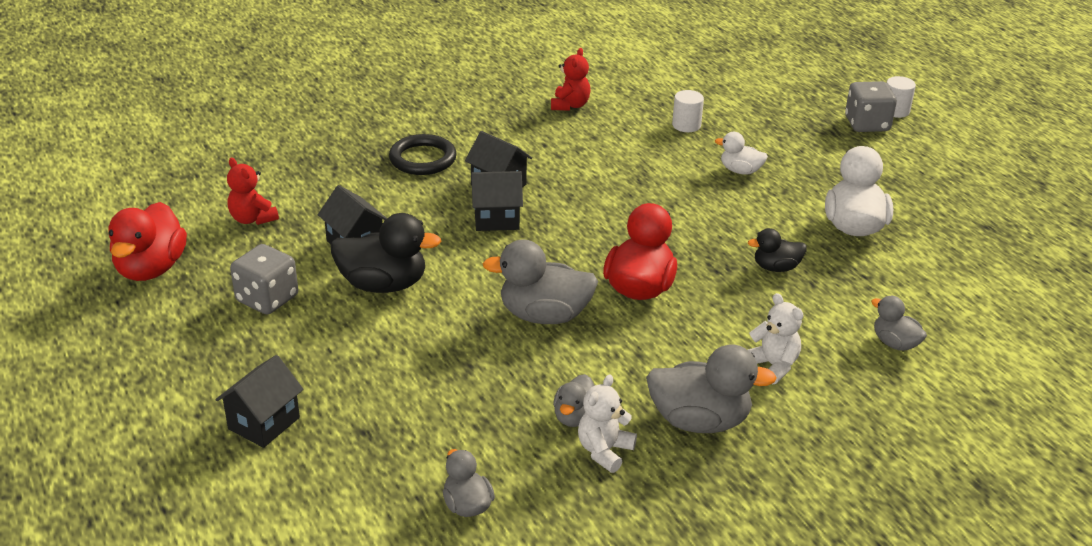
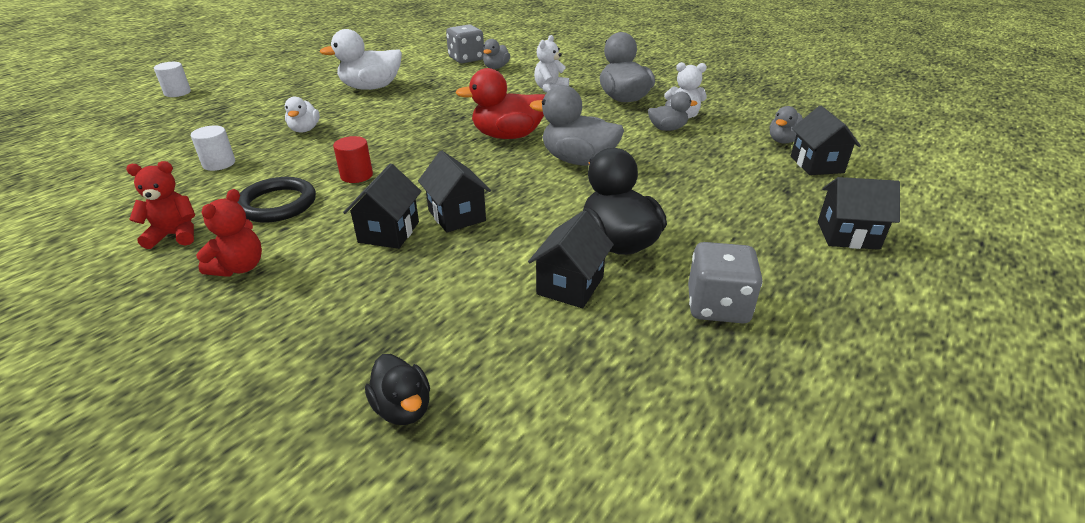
camera: 115 degrees left, 0 degrees up
(151, 269) = (787, 445): red duck -> none
(252, 219) = (592, 398): red teddy bear -> red teddy bear (239, 267)
(390, 495) = (816, 164): none -> black house
(422, 159) = (352, 303): black ring -> black ring (277, 204)
(544, 315) = (578, 160): grey duck -> grey duck turned 135 degrees clockwise
(611, 185) = (356, 175): none -> red cylinder
(776, 267) = (442, 101): black duck -> black duck (403, 408)
(867, 124) = (205, 99): grey dice -> grey dice (466, 59)

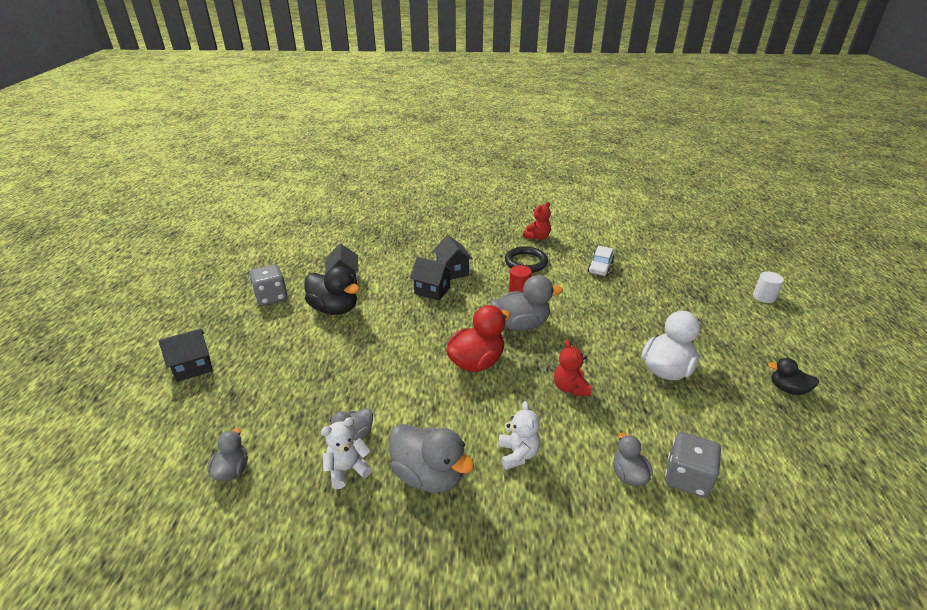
camera: 145 degrees right, 0 degrees up
(219, 163) = (600, 267): white cylinder -> white car
(239, 267) = (488, 239): red teddy bear -> red teddy bear (570, 388)
(305, 129) = (613, 306): white duck -> none
(403, 408) = (370, 231): black duck -> black duck (787, 389)
(578, 160) = (402, 359): grey duck -> grey duck (521, 324)
(816, 164) = (202, 442): black house -> none

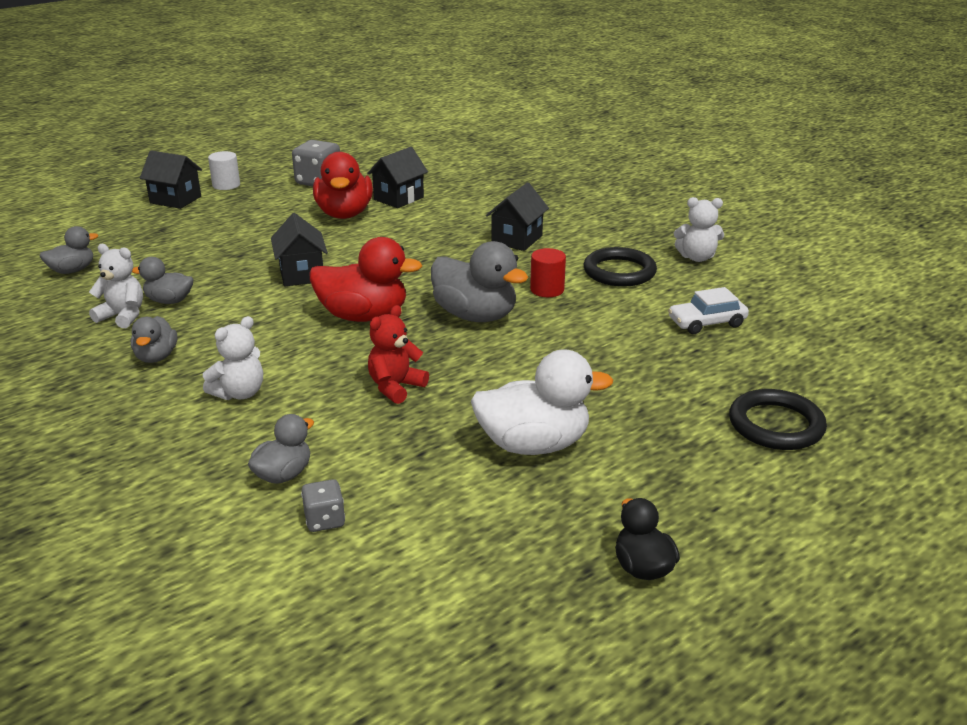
camera: 50 degrees right, 5 degrees down
(334, 309) = (344, 214): black duck -> red duck
(429, 475) = (156, 357): grey duck -> grey duck, size x0.56
(432, 290) = (458, 244): black house -> black house (301, 274)
(537, 237) = (697, 257): red teddy bear -> white teddy bear
(687, 478) = (324, 520): grey dice -> grey dice, size x0.56
(701, 297) = (776, 425): none -> black ring
(764, 297) = (892, 485): white cylinder -> white cylinder (226, 185)

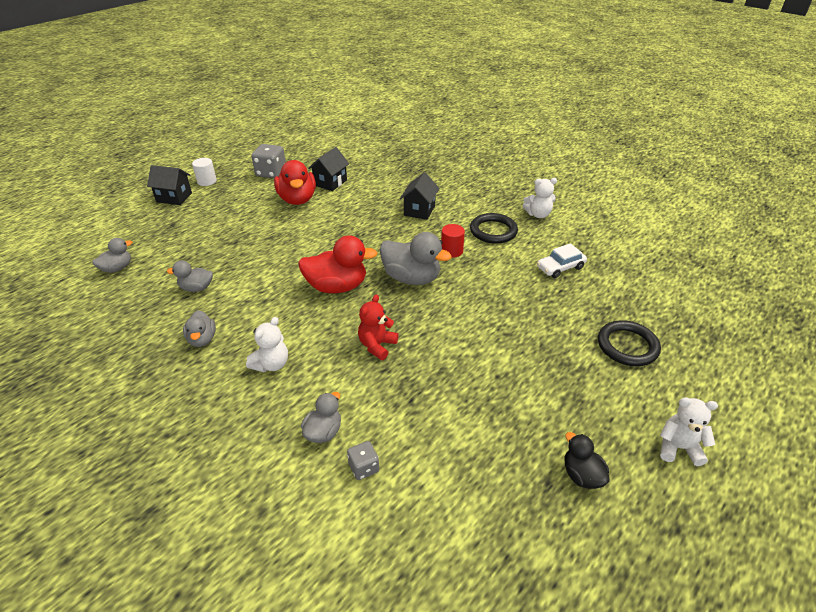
camera: 10 degrees left, 10 degrees up
(123, 316) = (167, 305): white teddy bear -> white teddy bear (678, 448)
(301, 274) = (283, 255): black house -> none
(533, 445) = (482, 383): white duck -> none

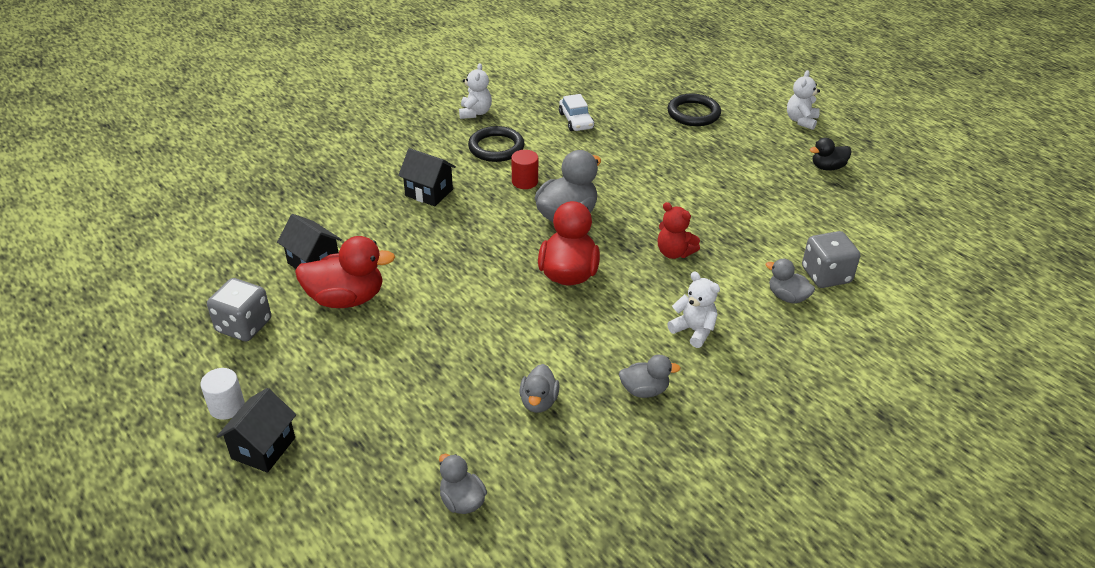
camera: 80 degrees left, 0 degrees up
(364, 467) = (826, 275): grey dice -> grey dice, size x1.78

